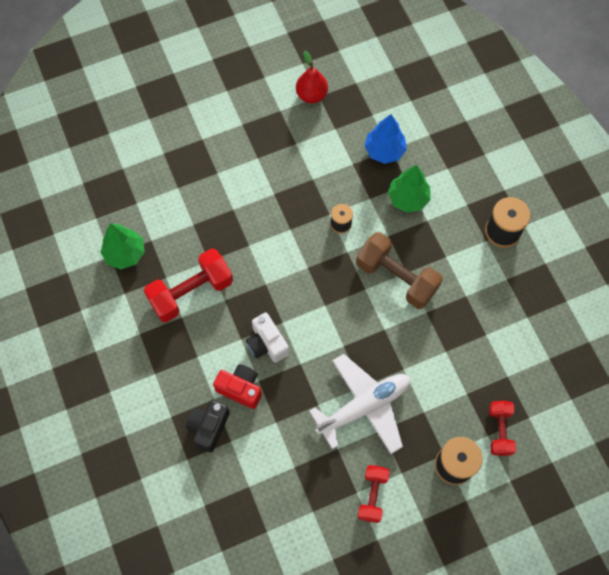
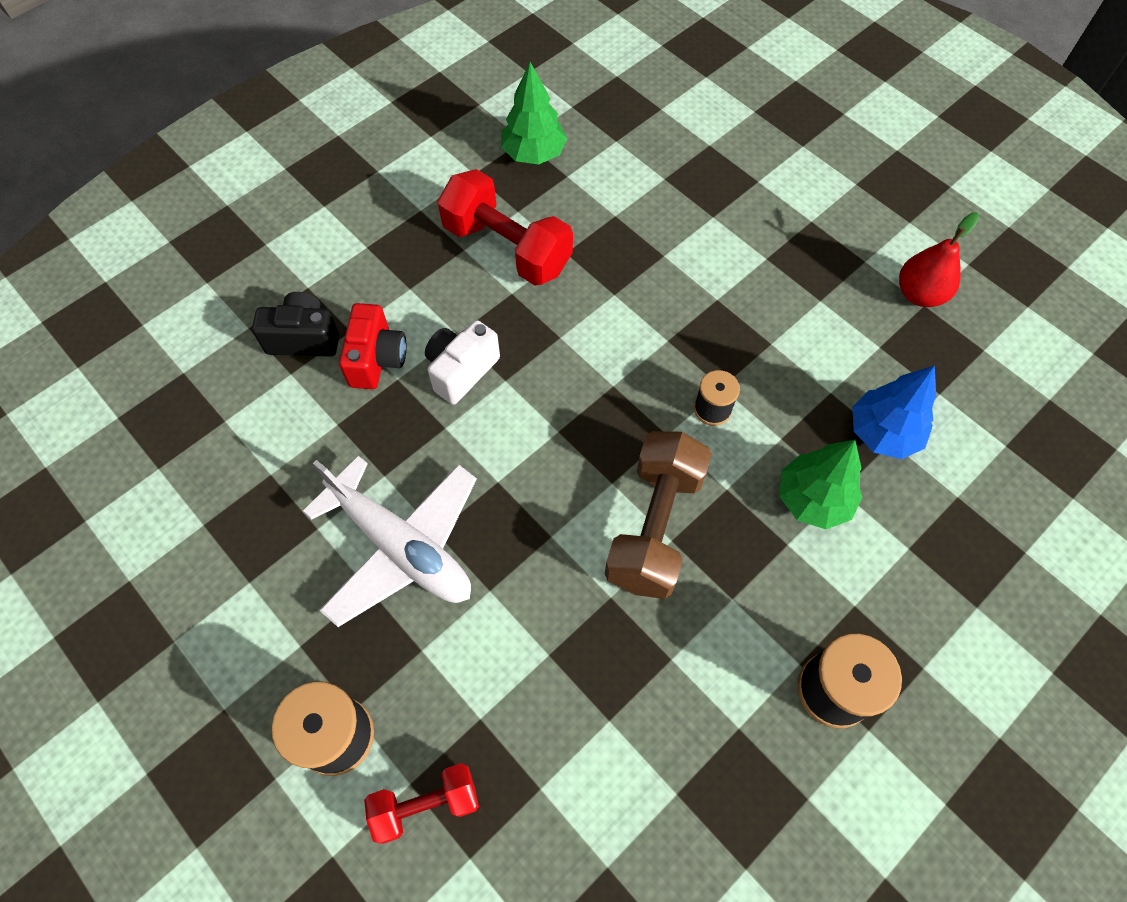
camera: 70 degrees right, 5 degrees down
(372, 495) = (249, 609): red dumbbell -> none

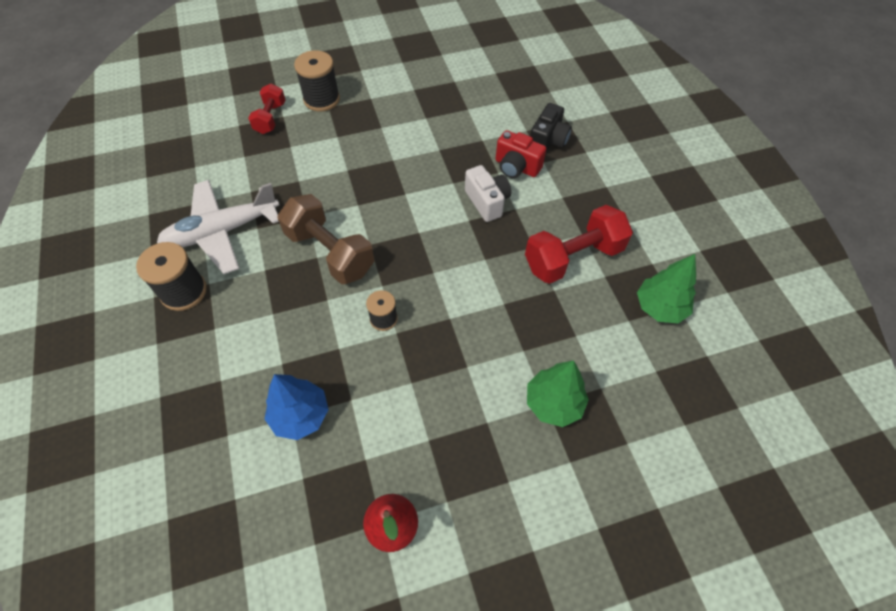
camera: 115 degrees right, 5 degrees down
(401, 546) = (394, 144): white plane -> white plane (222, 231)
(813, 499) = (288, 343): green tree -> green tree (553, 403)

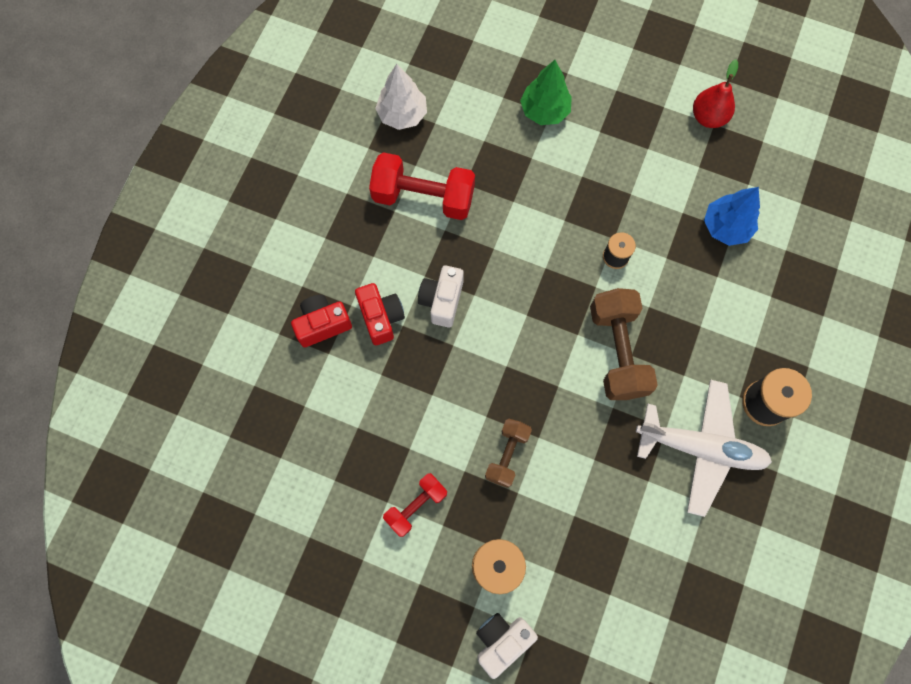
camera: 140 degrees left, 15 degrees up
(270, 118) = (569, 578): red dumbbell -> red dumbbell (416, 506)
(292, 74) = (502, 640): none -> white camera
(361, 149) = (507, 455): none -> brown dumbbell
(548, 141) = (322, 324): black camera -> red camera
(659, 307) = (402, 115): green tree -> white tree

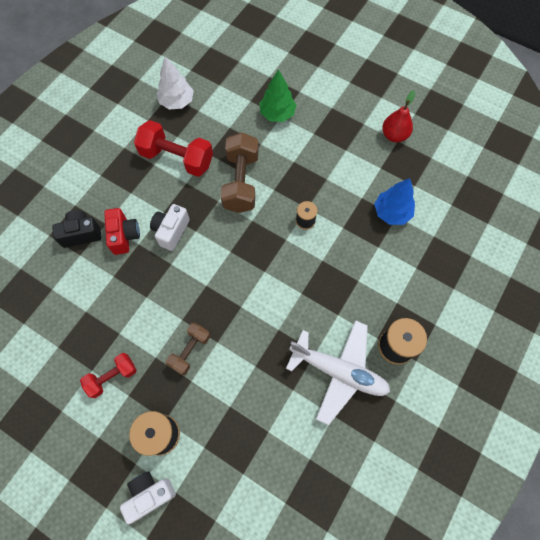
camera: 10 degrees right, 5 degrees down
(322, 324) = (81, 234): red camera -> black camera
(617, 351) = (291, 288): brown dumbbell -> brown dumbbell (241, 182)

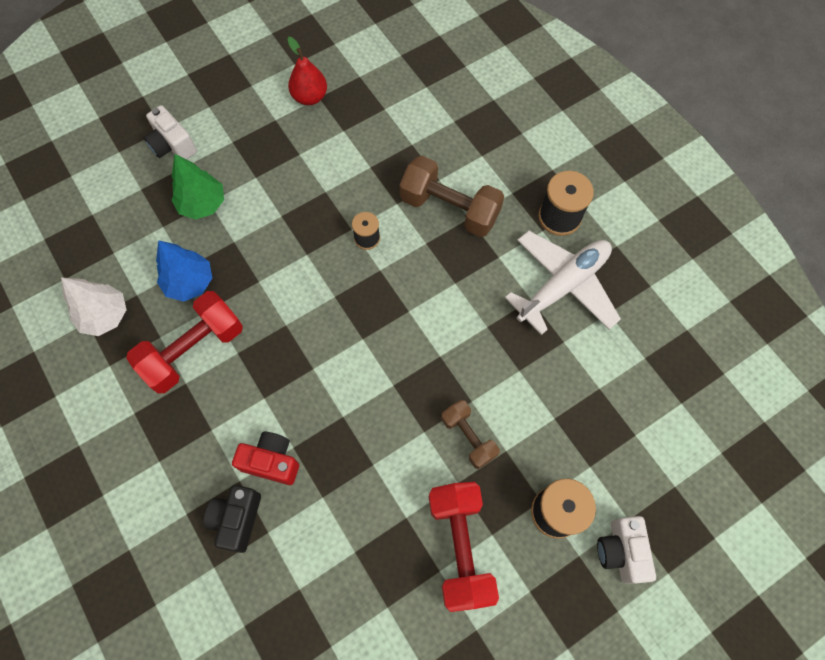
camera: 65 degrees left, 0 degrees up
(112, 377) = (460, 547): red dumbbell -> red dumbbell, size x1.69
(171, 231) = (297, 398): white camera -> white camera (173, 145)
(241, 182) = (275, 287): brown dumbbell -> brown dumbbell (450, 208)
(391, 213) = (405, 146): blue tree -> blue tree (190, 283)

